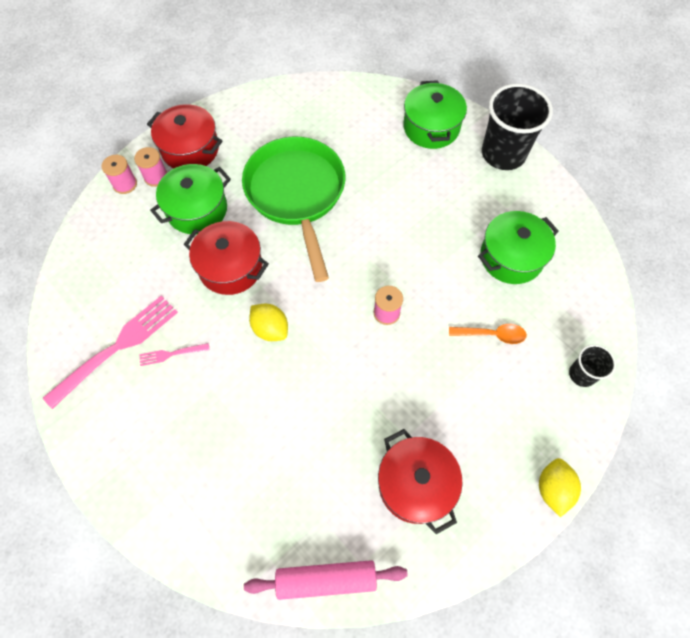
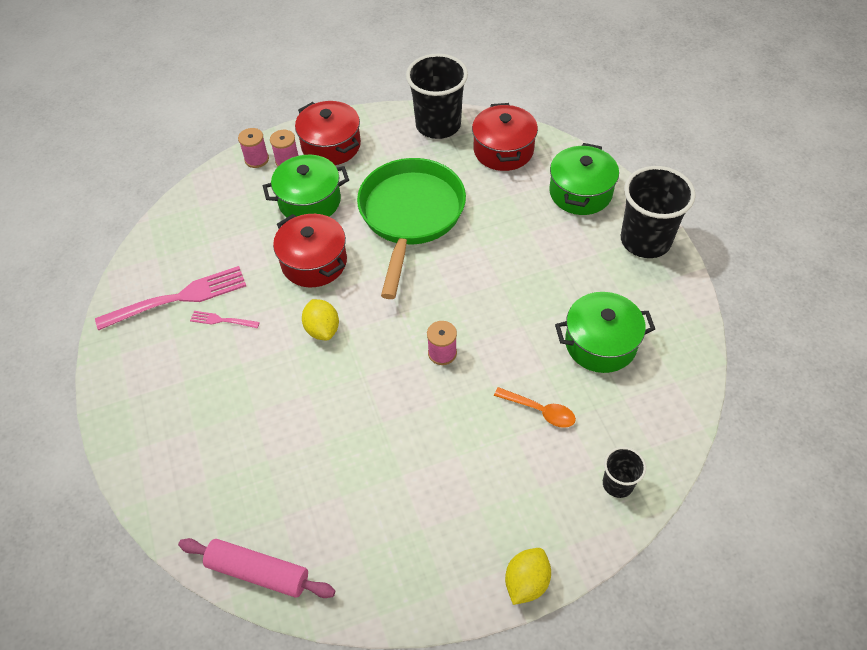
camera: 25 degrees right, 10 degrees down
(279, 101) = (438, 125): none -> black cup
(415, 484) = (388, 521): red pot -> red pot (503, 150)

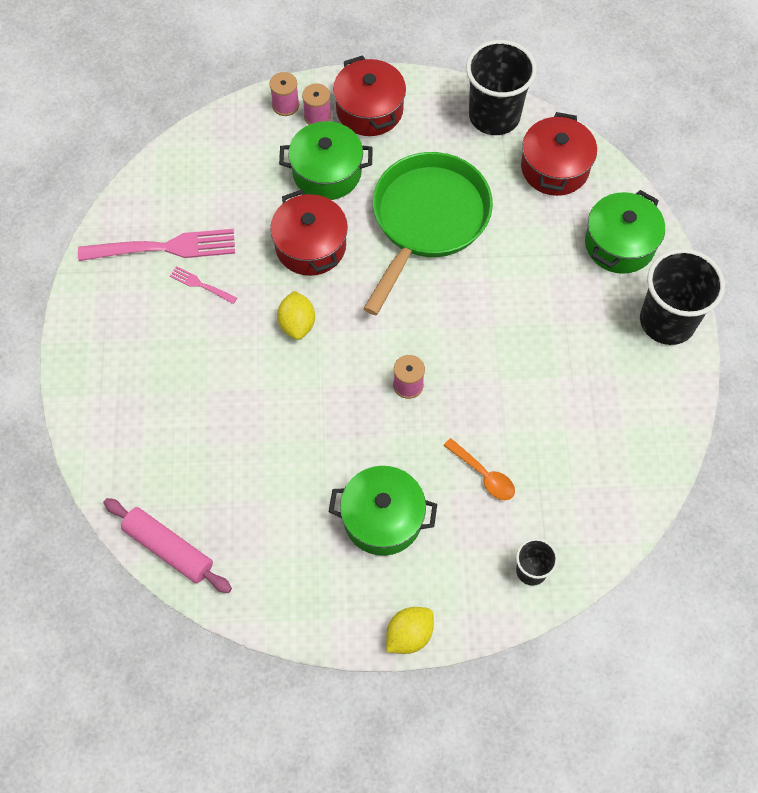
camera: 15 degrees right, 10 degrees up
(600, 343) = (572, 422): green pot -> green pot (382, 518)

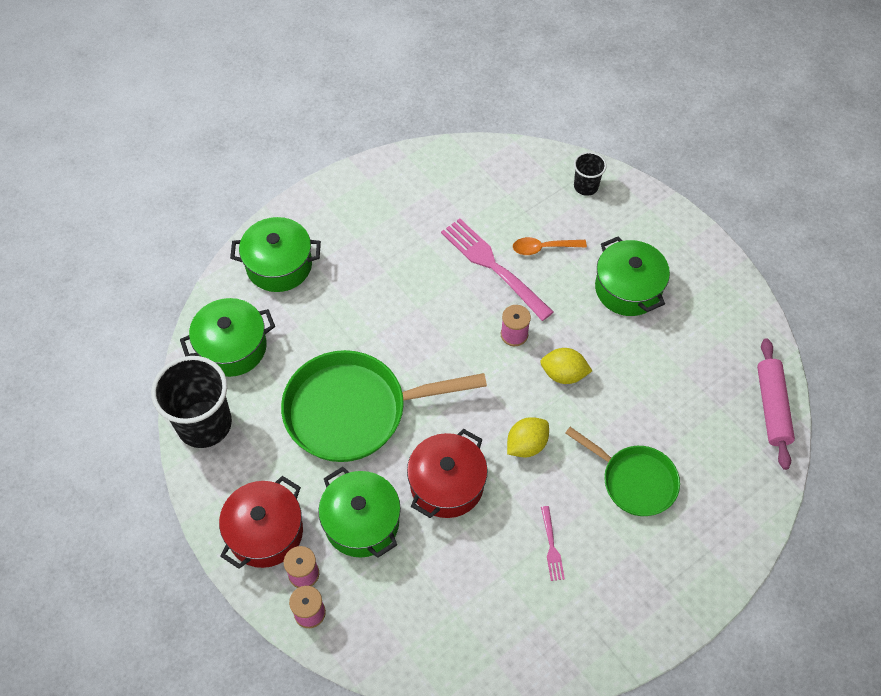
camera: 125 degrees left, 5 degrees down
(164, 248) = (541, 606): pink fork -> pink fork (493, 266)
(200, 382) = (634, 481): none -> green pan
(409, 635) = (689, 227): yellow lemon -> yellow lemon (563, 374)
(484, 475) = (543, 248): orange spoon -> orange spoon turned 105 degrees counterclockwise
(555, 168) = (232, 347): red pot -> green pot
(667, 321) = (328, 203): black cup -> none

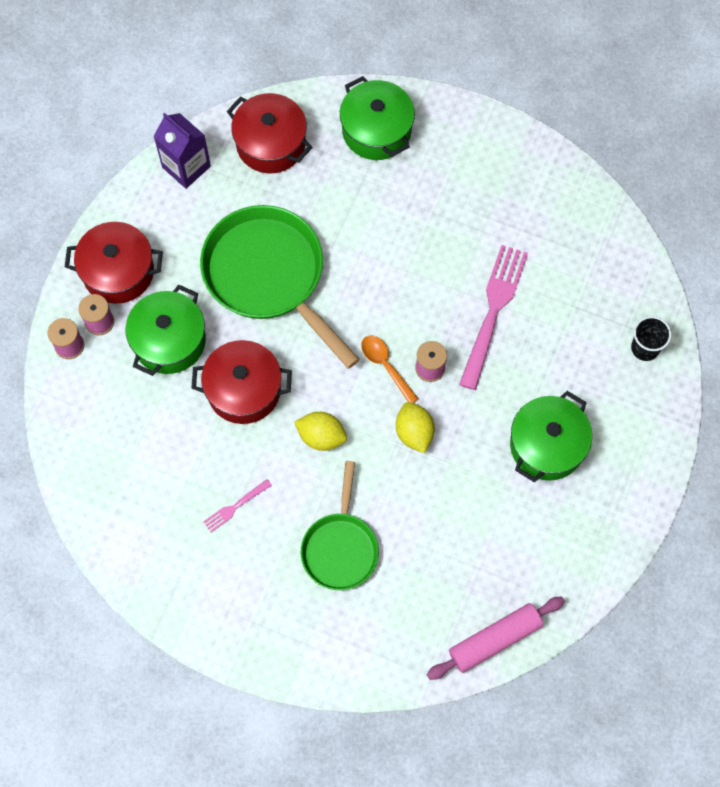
camera: 60 degrees right, 10 degrees up
(204, 424) = (186, 167): black cup -> purple carton
(232, 347) = (271, 143): green pot -> red pot
(543, 248) = (544, 345): orange spoon -> orange spoon (385, 366)

